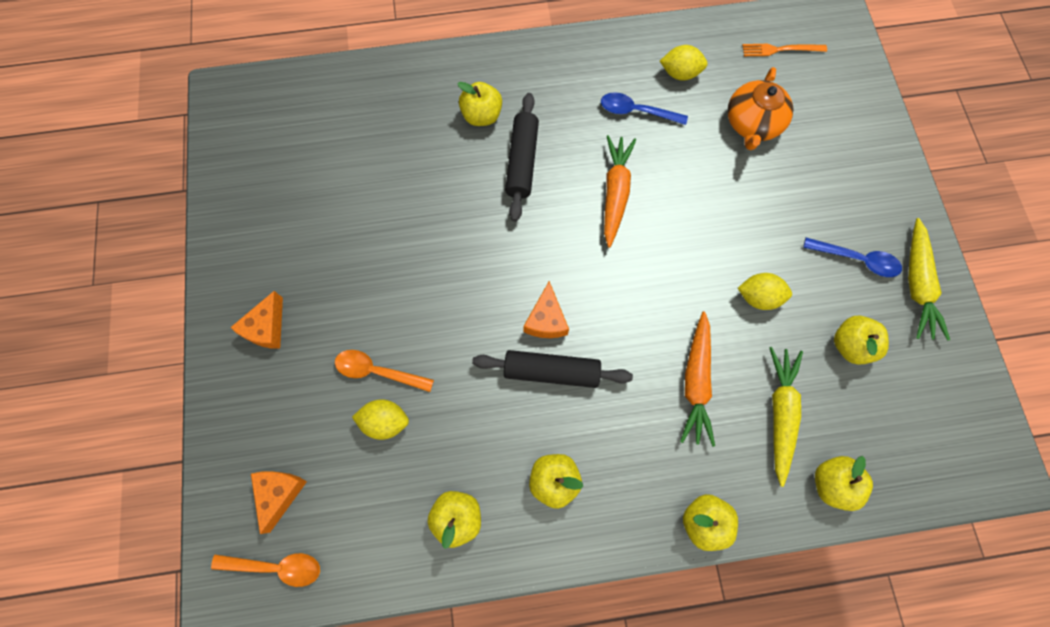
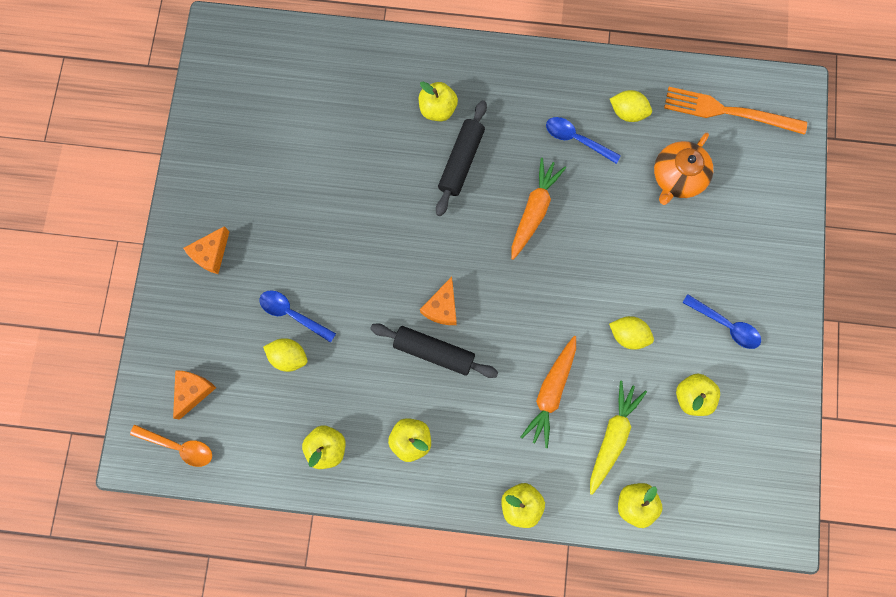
camera: 15 degrees right, 5 degrees up
(377, 371) = (292, 314): orange spoon -> blue spoon
(780, 50) = (728, 112): orange fork -> orange fork, size x1.79
(916, 284) = (770, 360): yellow carrot -> none

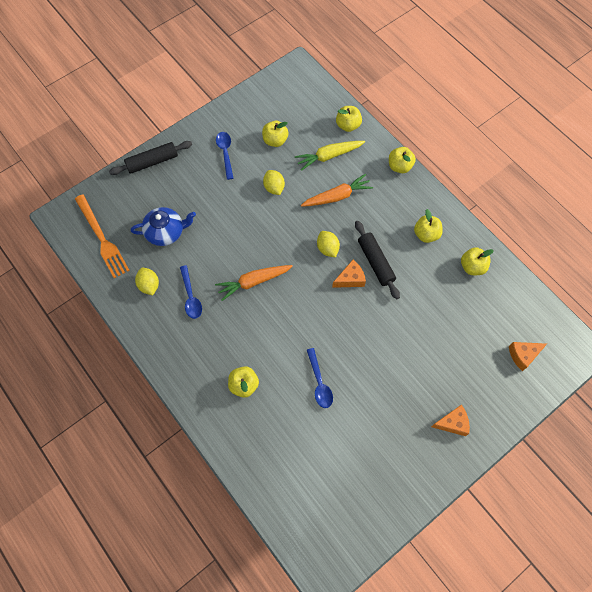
camera: 135 degrees left, 10 degrees down
(179, 446) = (552, 334): orange spoon -> none
(289, 357) = (454, 326): yellow lemon -> yellow lemon (327, 248)
(292, 314) = (433, 346): blue spoon -> blue spoon (319, 383)
(461, 161) = (262, 343): black rolling pin -> black rolling pin (152, 162)
(677, 177) = (166, 232): orange teapot -> blue teapot

